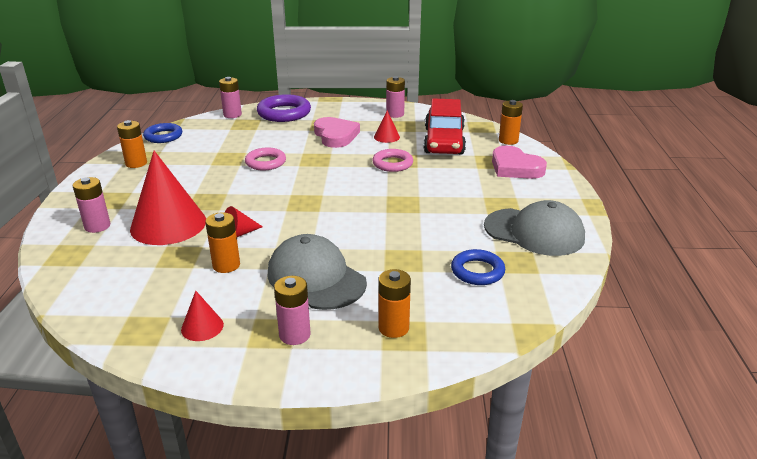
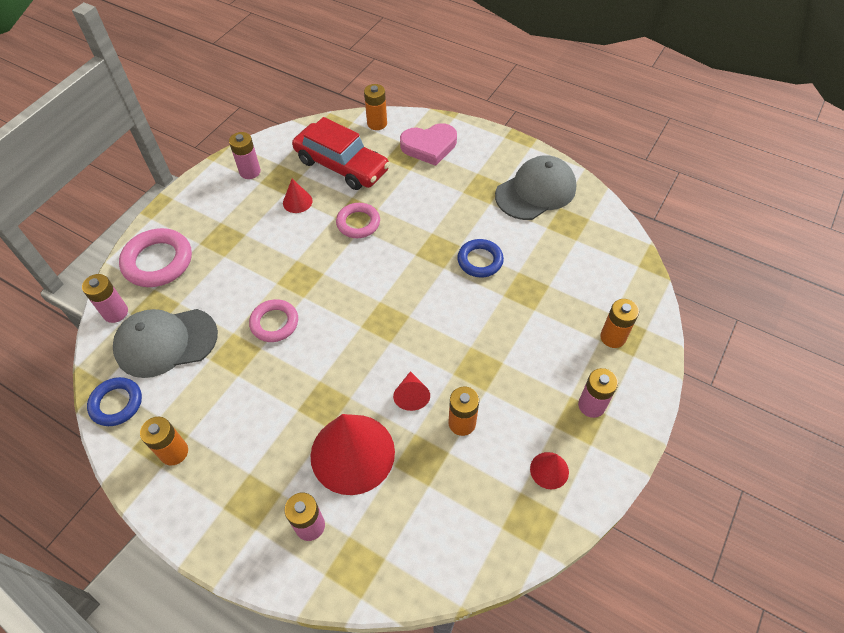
camera: 60 degrees left, 25 degrees up
(284, 113) = (158, 261): purple ring -> pink ring
(316, 278) = (520, 361): grey cap -> grey cap (166, 342)
(335, 136) = (259, 240): pink heart -> none
(477, 271) = (568, 252): blue ring -> blue ring (480, 261)

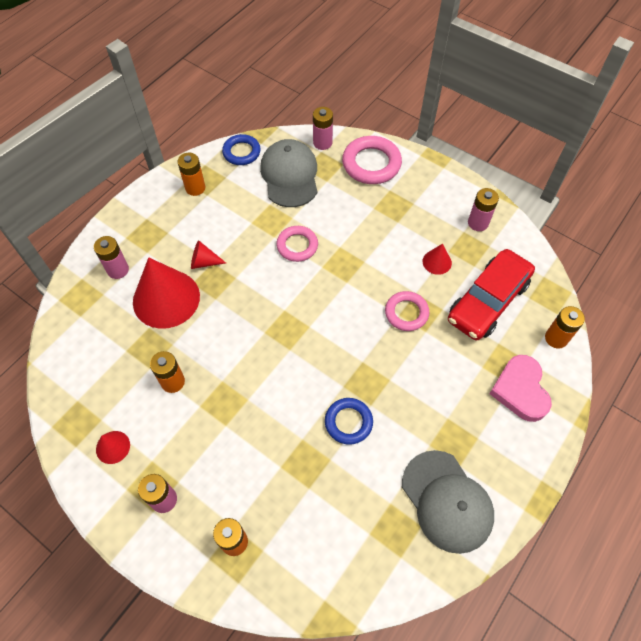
camera: 95 degrees right, 5 degrees up
(411, 395) = (207, 345): red cone -> red cone (204, 262)

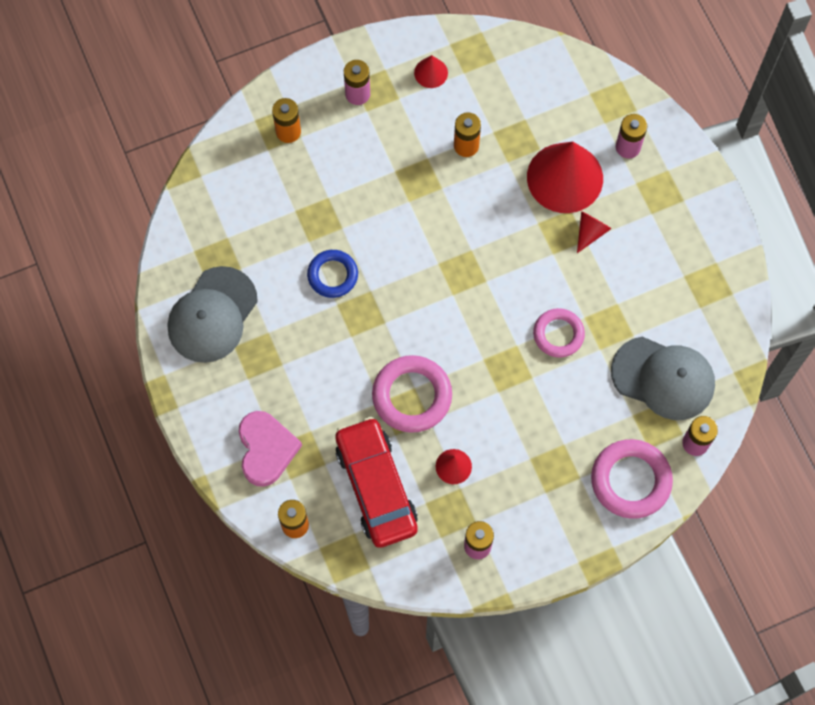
camera: 120 degrees right, 10 degrees up
(195, 188) = (701, 268): orange battery -> none
(241, 152) = (730, 343): blue ring -> none
(406, 313) = (412, 396): pink ring -> pink ring, size x1.54
(447, 501) = (212, 315): grey cap -> grey cap turned 60 degrees counterclockwise
(520, 390) = (266, 449): pink heart -> pink heart turned 60 degrees clockwise

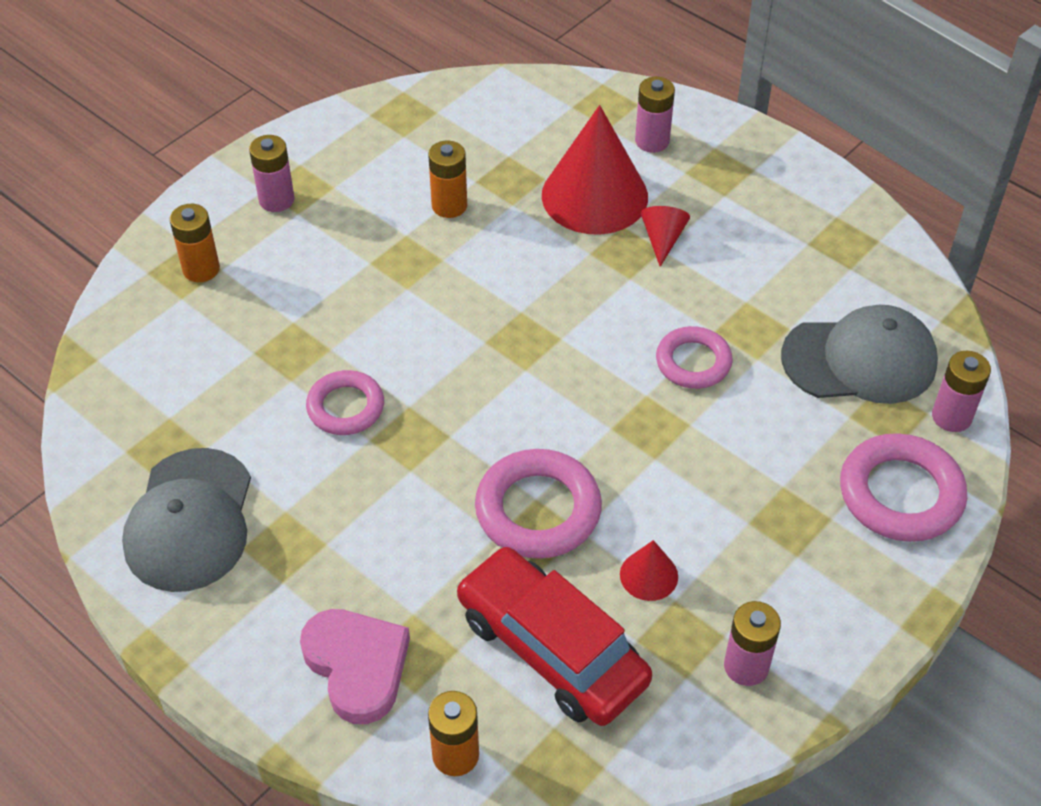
camera: 25 degrees left, 20 degrees down
(332, 275) = (345, 407): blue ring -> pink ring
(431, 72) = (361, 149): red cone -> none

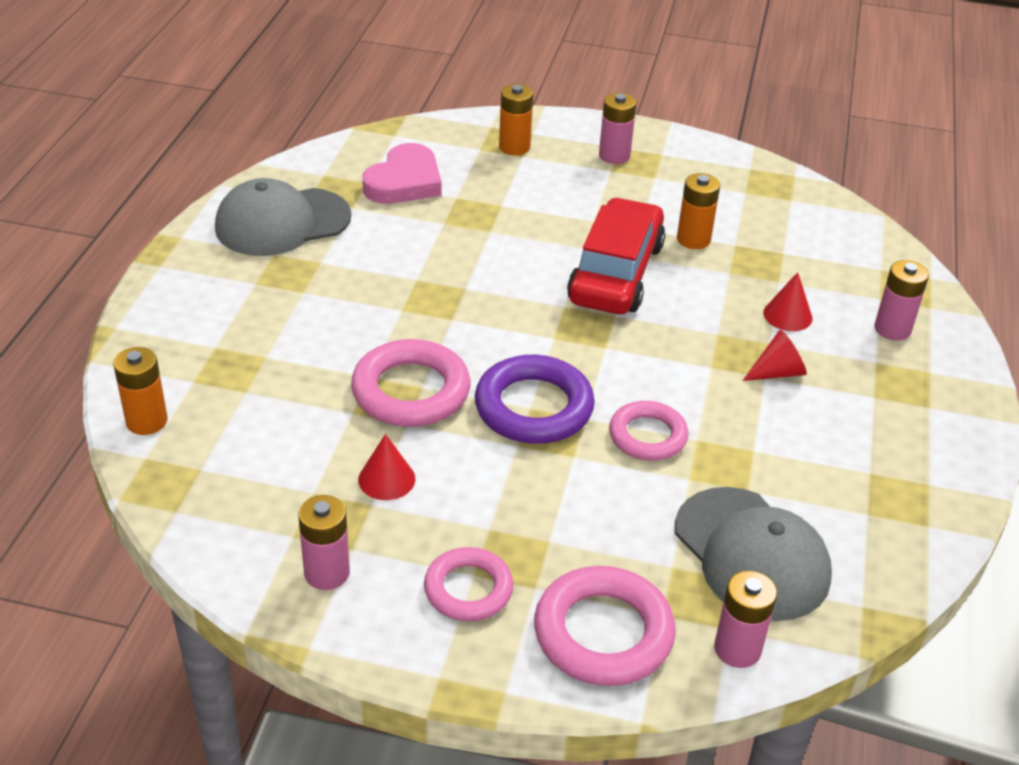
camera: 60 degrees right, 10 degrees down
(345, 407) = (438, 257): pink ring -> pink ring (468, 589)
(357, 666) = (201, 344): pink heart -> pink heart (404, 182)
(551, 648) = (276, 443): red car -> red car (616, 273)
(594, 196) = (787, 315): red cone -> red cone, size x0.45
(613, 425) = (534, 407): none -> purple ring

